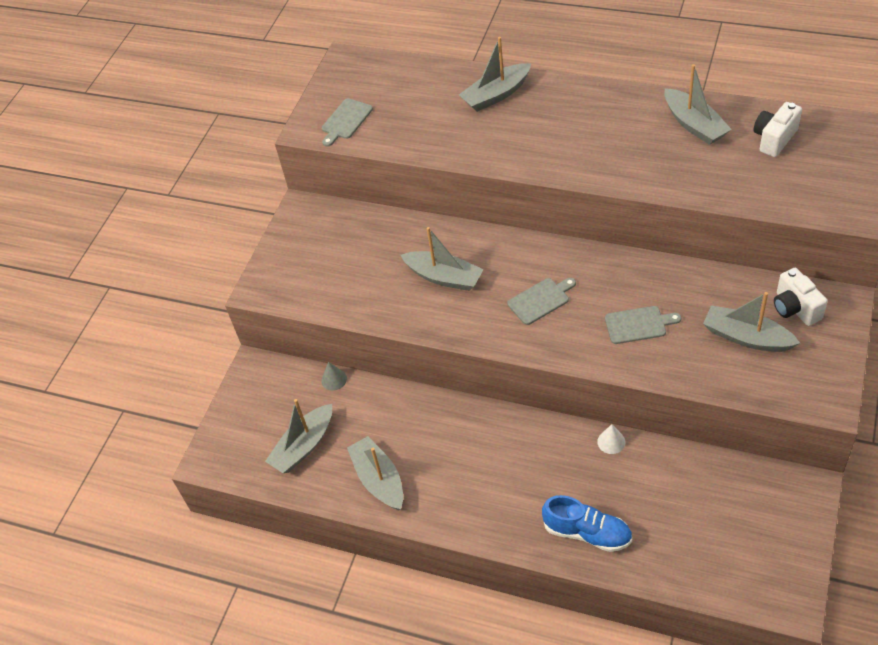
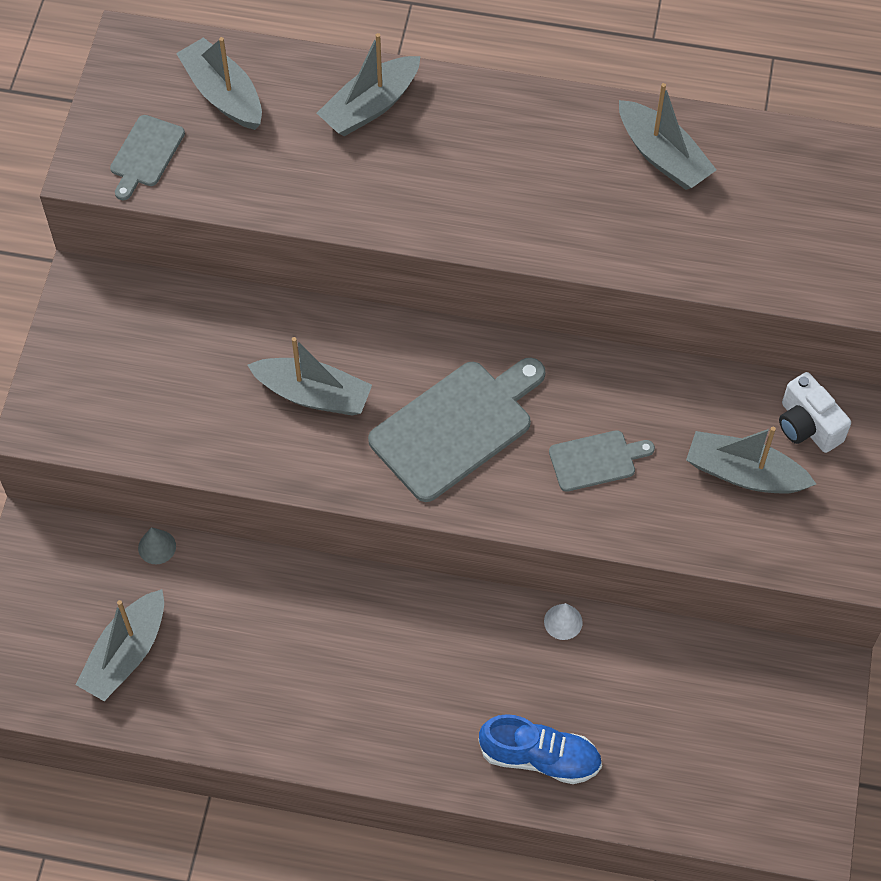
camera: 15 degrees left, 10 degrees up
(379, 479) = (242, 698): grey boat -> grey boat (223, 94)
(540, 300) = (456, 426): grey cutting board -> grey cutting board, size x1.87
(774, 139) = (775, 179): white camera -> none

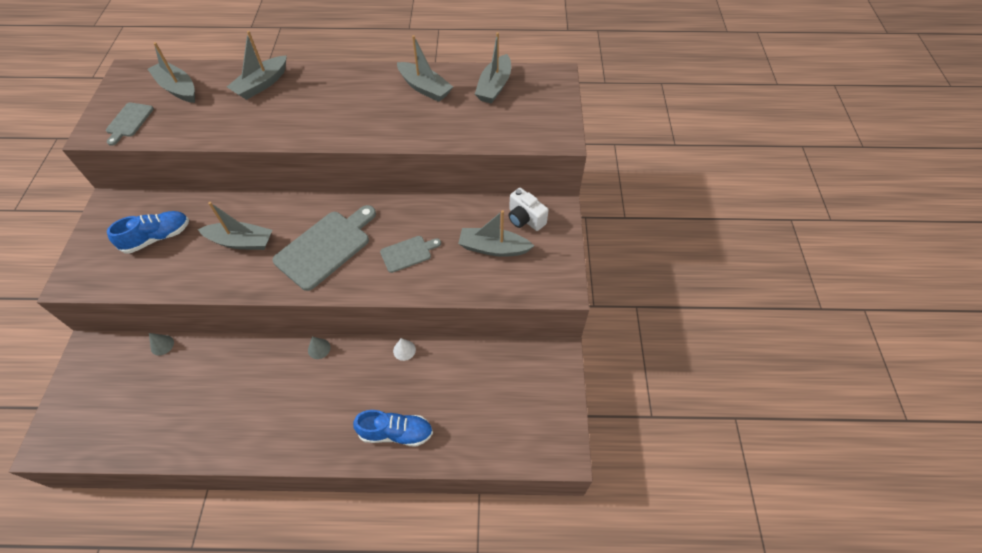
camera: 10 degrees left, 5 degrees down
(126, 654) = (138, 411): grey boat -> grey boat (494, 86)
(172, 364) = (157, 237): none -> blue shoe
(418, 596) = (319, 348): none -> grey cone

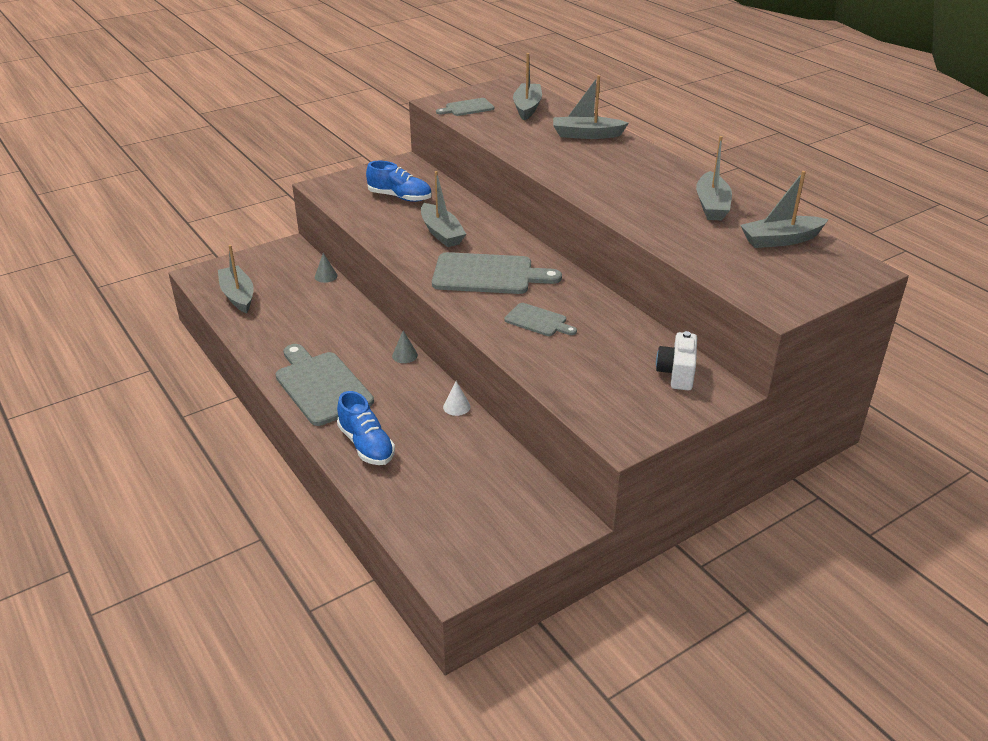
camera: 55 degrees right, 20 degrees down
(301, 427) = (321, 386): none -> grey cutting board
(493, 248) = (611, 369): grey boat -> grey boat (238, 296)

